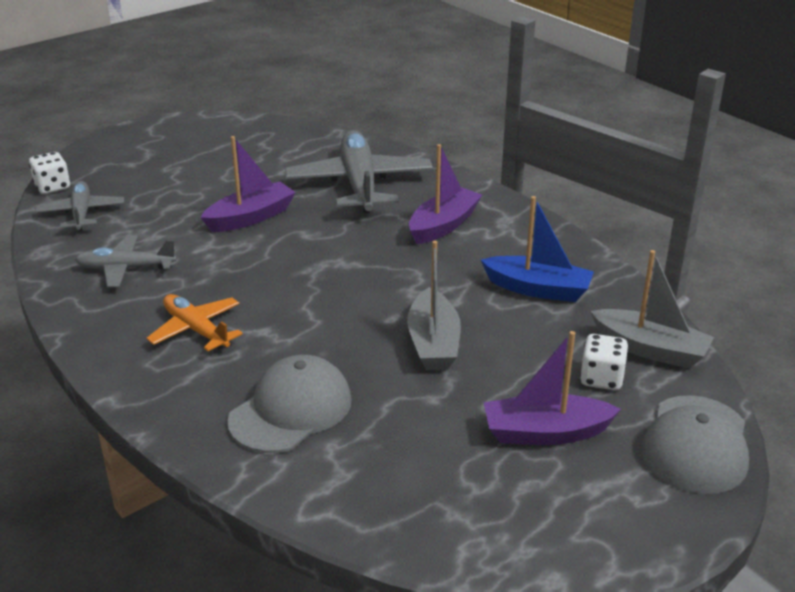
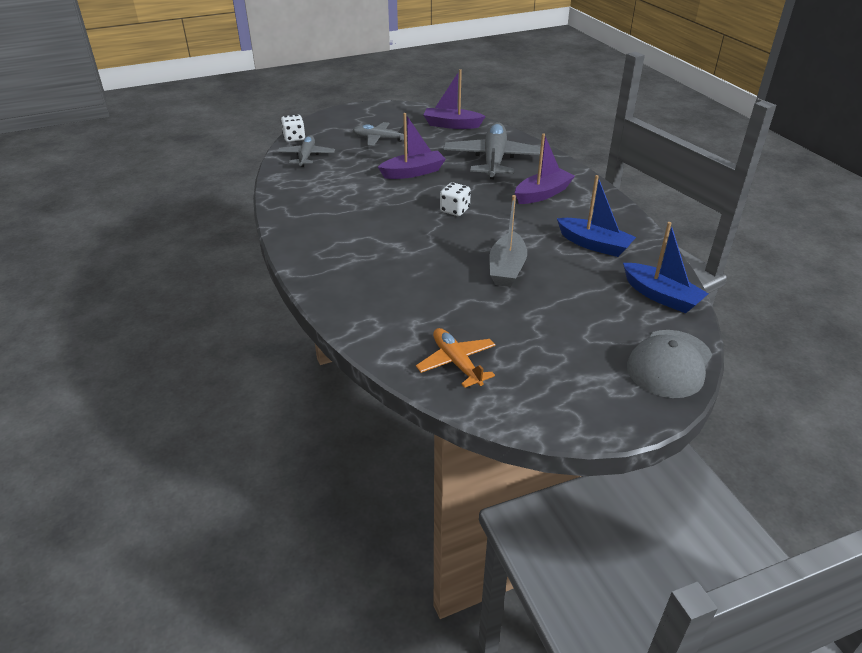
camera: 15 degrees right, 5 degrees up
(126, 269) = (322, 194): grey plane -> grey plane (379, 139)
(196, 330) = (353, 237): orange plane -> orange plane (456, 363)
(291, 410) = (396, 295): grey cap -> none
(545, 433) = (563, 338): purple boat -> purple boat (452, 125)
(601, 378) = (617, 309): white dice -> white dice (455, 210)
(650, 349) = (661, 296): grey boat -> blue boat

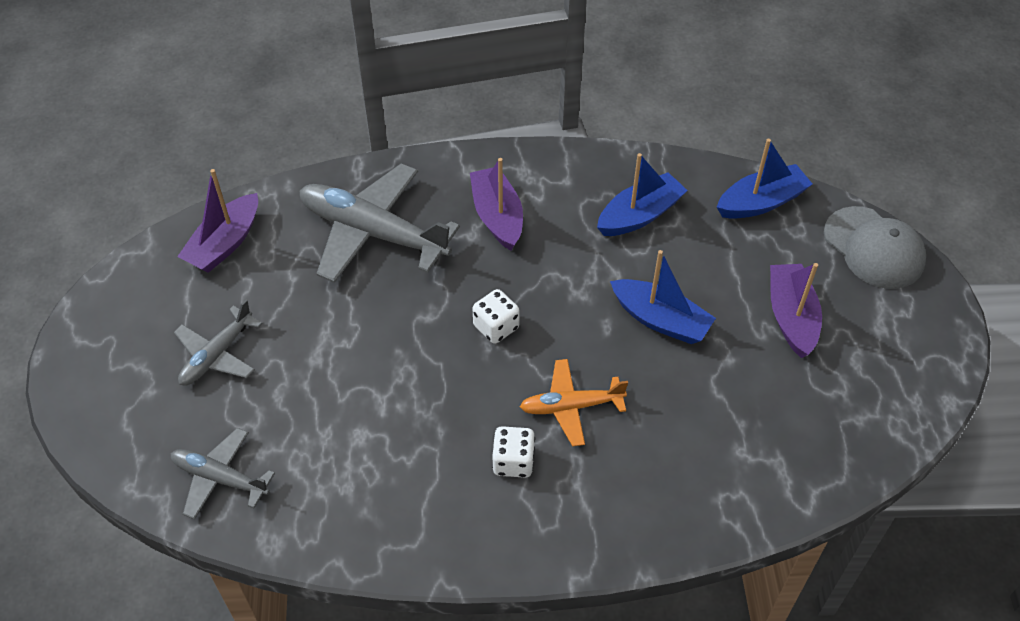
camera: 70 degrees left, 15 degrees up
(294, 138) = (133, 483): white dice -> white dice (513, 461)
(413, 172) = (359, 342): purple boat -> purple boat (791, 317)
(456, 363) = (829, 433): orange plane -> orange plane (571, 406)
(507, 269) = (660, 320): grey boat -> blue boat

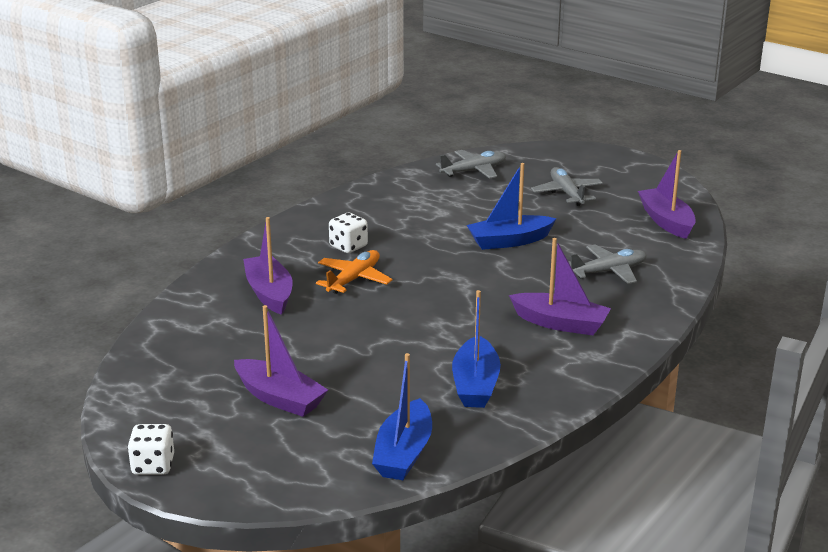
camera: 130 degrees right, 25 degrees down
(373, 232) = (609, 271): grey plane -> grey plane, size x0.56
(496, 327) = (456, 281): white dice -> white dice (153, 465)
(660, 320) = (365, 342): blue boat -> blue boat (509, 241)
(665, 454) = (269, 293): none -> purple boat
(874, 248) = (271, 482): grey cap -> none

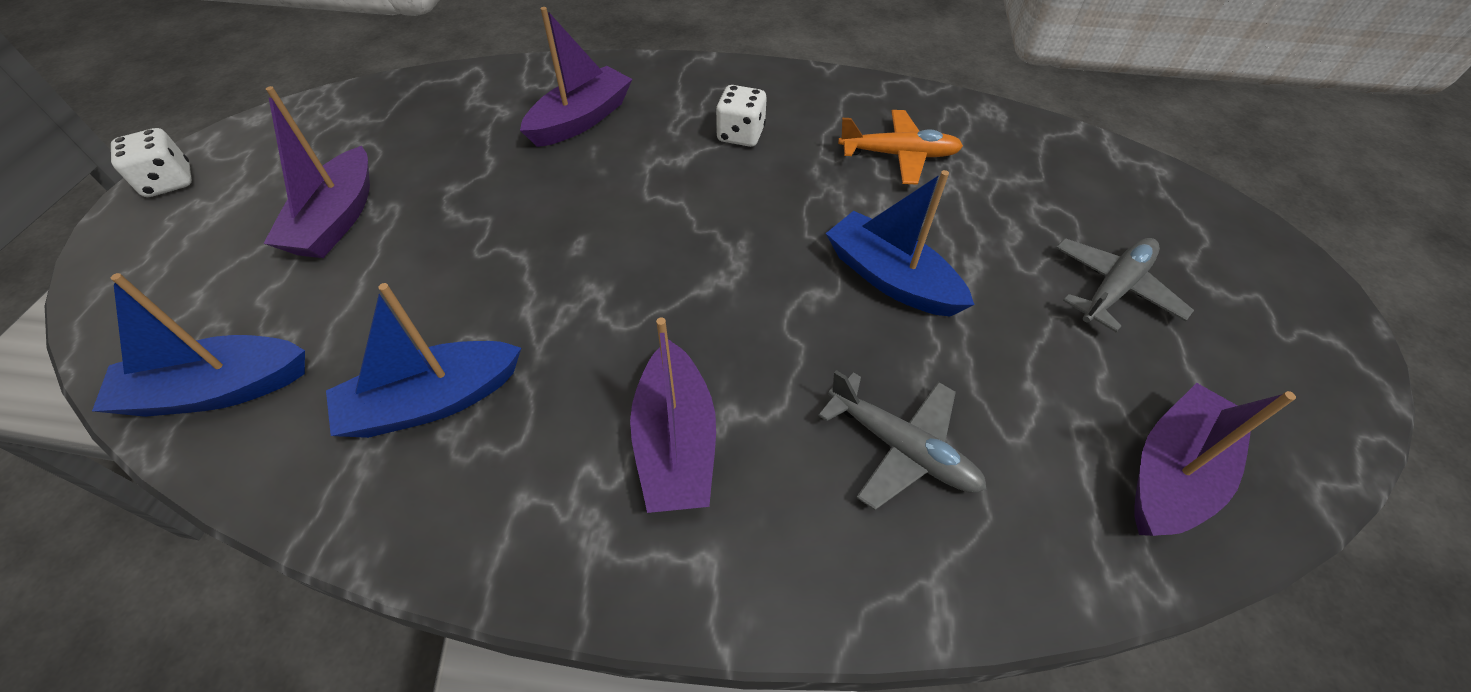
camera: 60 degrees right, 25 degrees up
(354, 279) = (661, 170): orange plane -> orange plane (899, 155)
(474, 171) = (1061, 164): grey plane -> none

